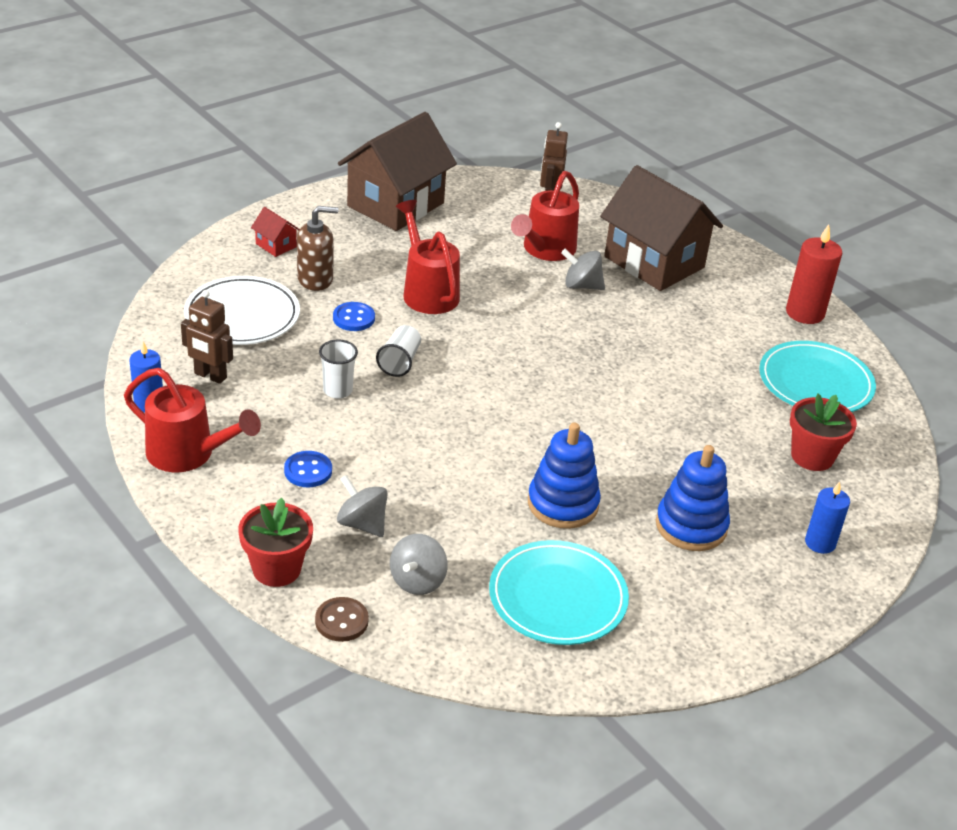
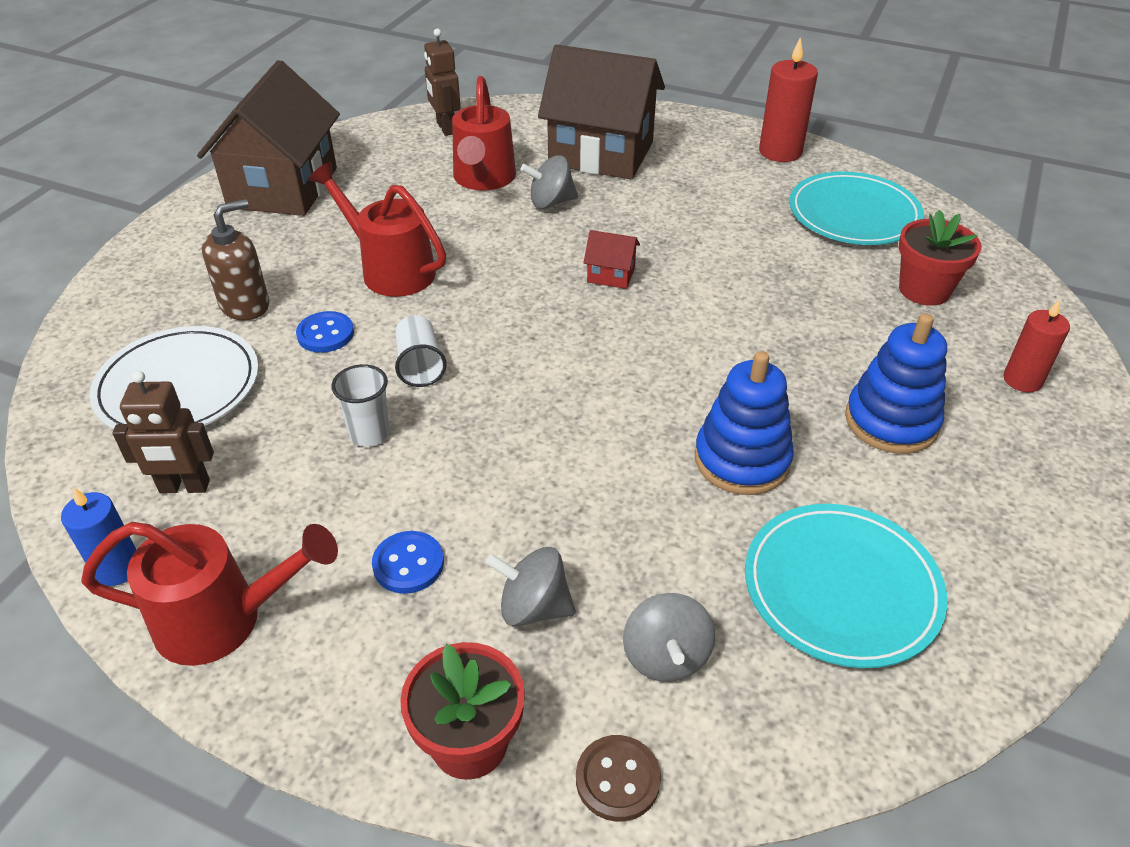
camera: 25 degrees left, 5 degrees up
(276, 245) = (167, 282): red house -> red house (611, 275)
(820, 543) = (1022, 380): blue candle -> red candle

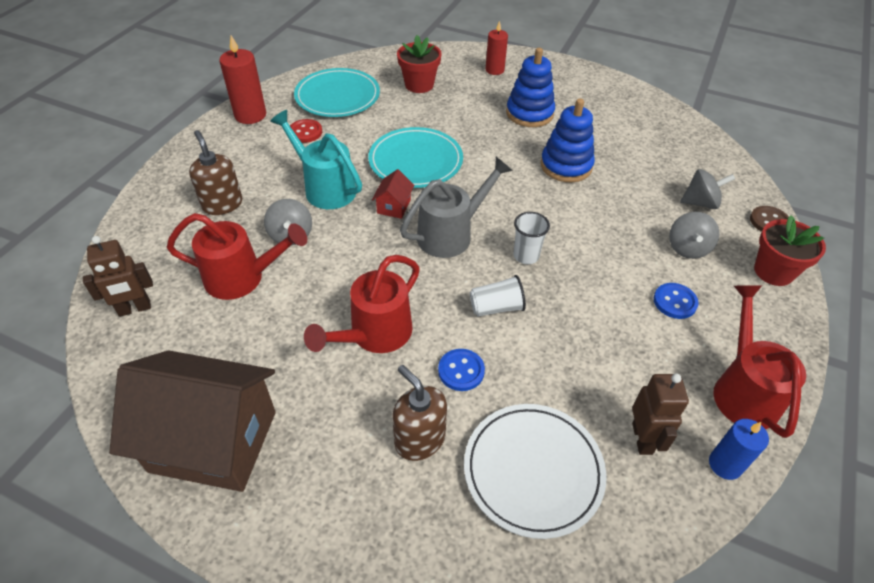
camera: 90 degrees left, 5 degrees up
(370, 434) = (570, 330): white cup -> white cup (526, 256)
(559, 326) = (452, 234): none -> grey watering can
(601, 154) = (222, 204): brown house -> brown soap dispenser
(641, 219) = (325, 187): none -> turquoise watering can
(756, 195) = (305, 132): none -> red button
(841, 588) = (643, 145): turquoise plate -> turquoise plate (415, 161)

